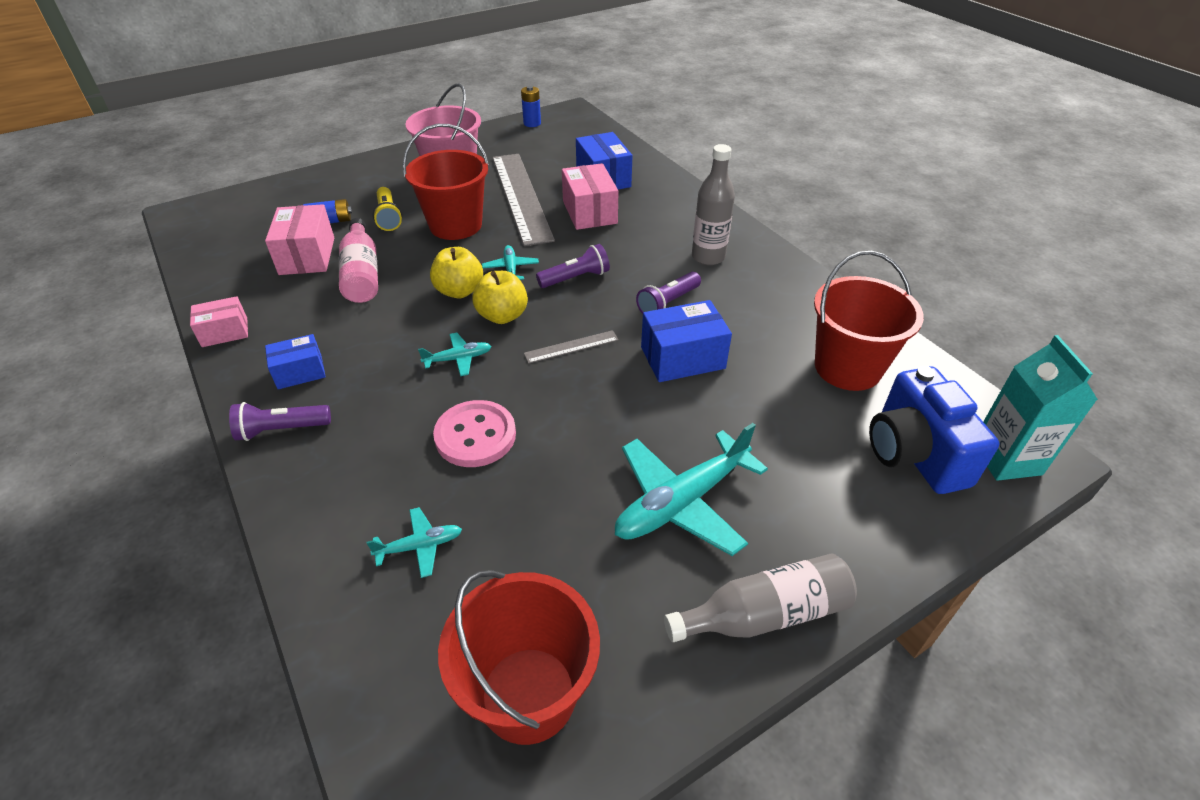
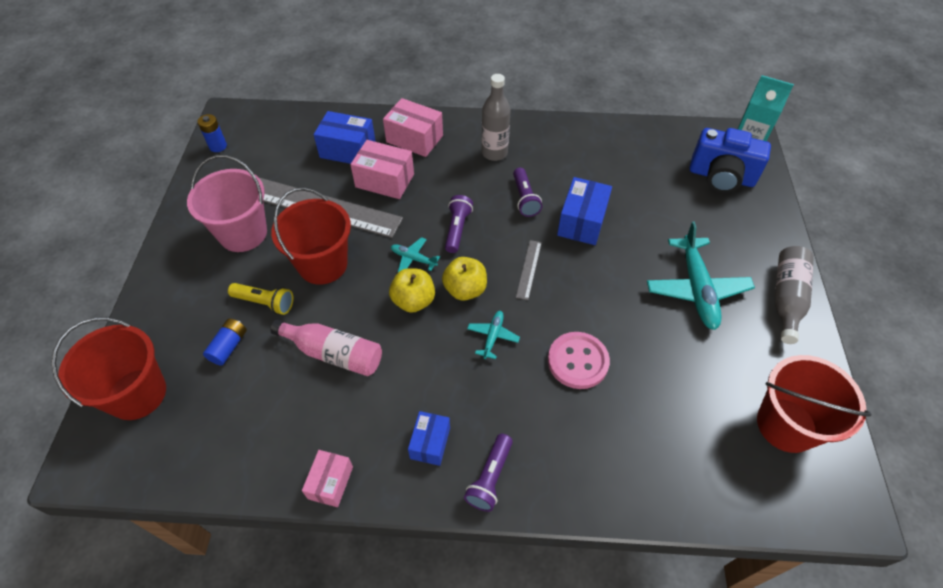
camera: 55 degrees left, 10 degrees up
(307, 256) = (268, 383): pink box -> pink box (414, 139)
(420, 546) = (655, 433): turquoise plane -> none
(847, 367) = (643, 159): red bucket -> red bucket (137, 394)

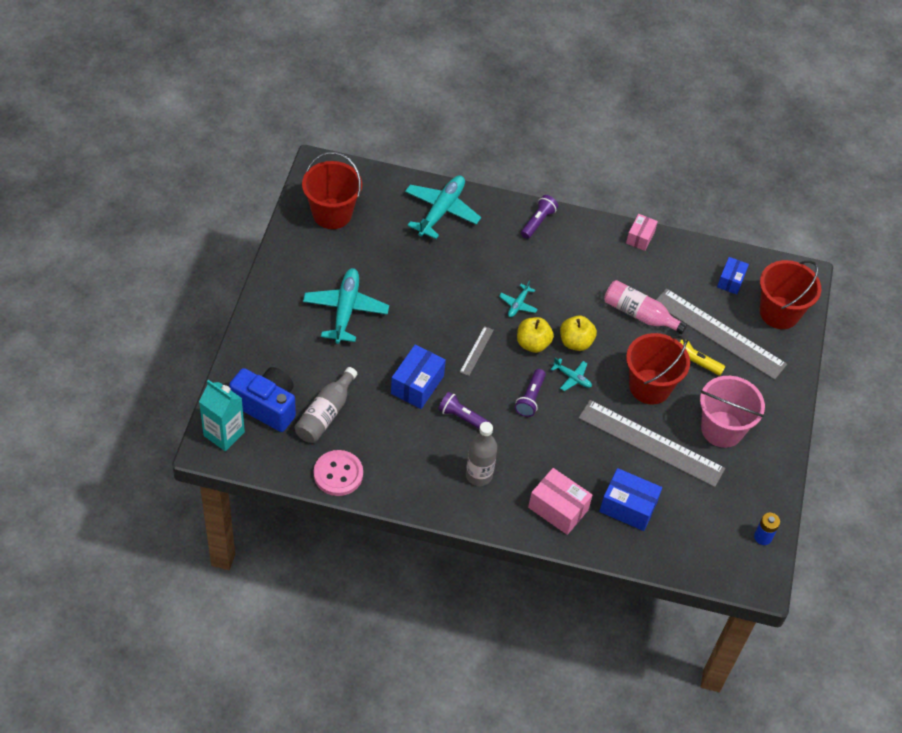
camera: 175 degrees left, 0 degrees up
(228, 346) = (719, 333): blue battery -> grey ruler
(384, 180) = (592, 462): pink box -> none
(430, 443) = (574, 247): blue box -> blue box (731, 281)
(525, 199) = (462, 417): purple flashlight -> purple flashlight turned 60 degrees counterclockwise
(578, 361) = (459, 276): pink button -> pink button (338, 474)
(637, 466) = (441, 211): none -> turquoise plane
(786, 298) = (278, 290): grey bottle -> grey bottle (325, 414)

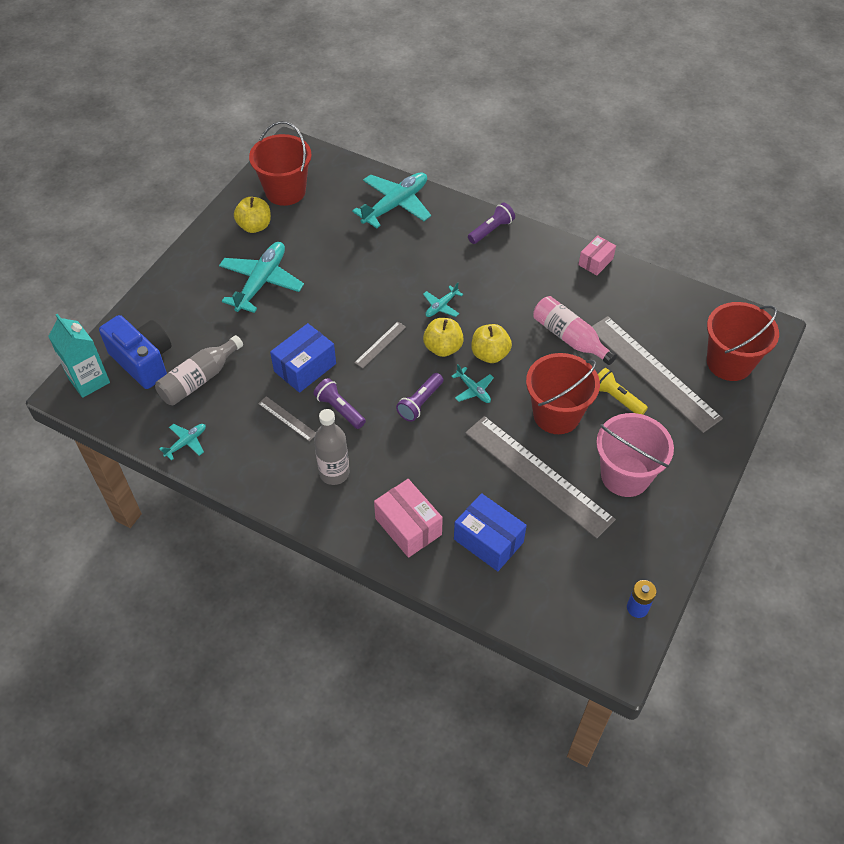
camera: 20 degrees right, 0 degrees up
(317, 255) = (254, 226): none -> yellow apple
(338, 474) = (186, 443): pink button -> turquoise plane
(419, 435) = (287, 418): none -> grey ruler
(731, 281) = (683, 320): blue box -> none

